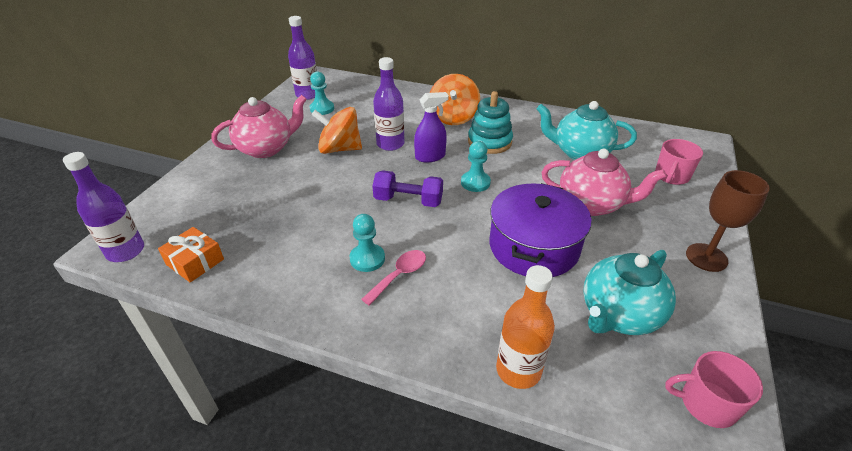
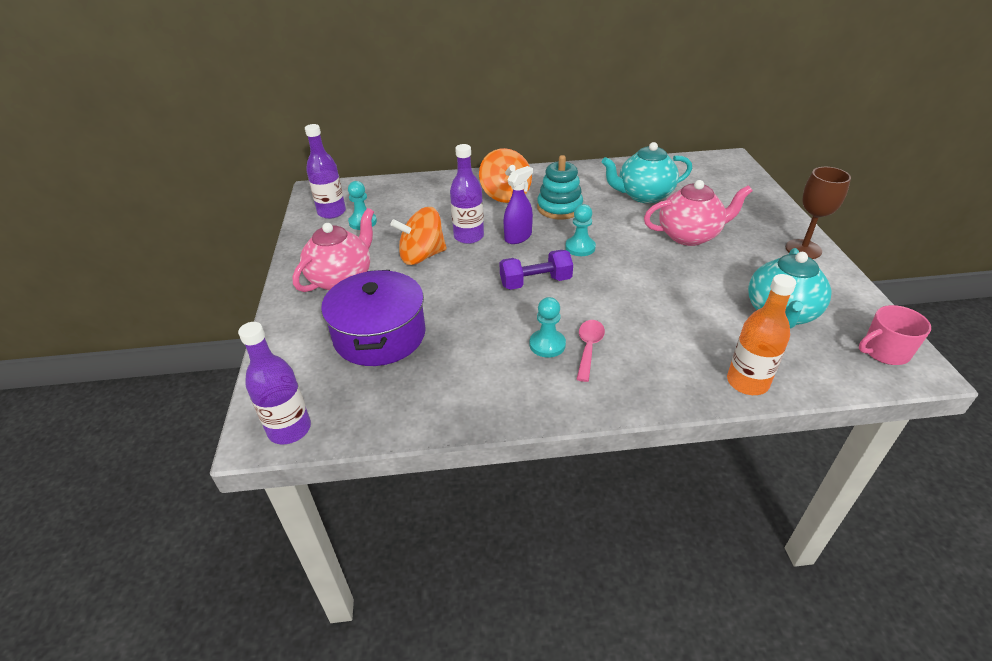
camera: 25 degrees left, 0 degrees up
(195, 262) = (380, 410): orange gift -> none
(534, 246) = (675, 285): purple pot -> purple pot (379, 335)
(671, 176) = (729, 194): pink mug -> none

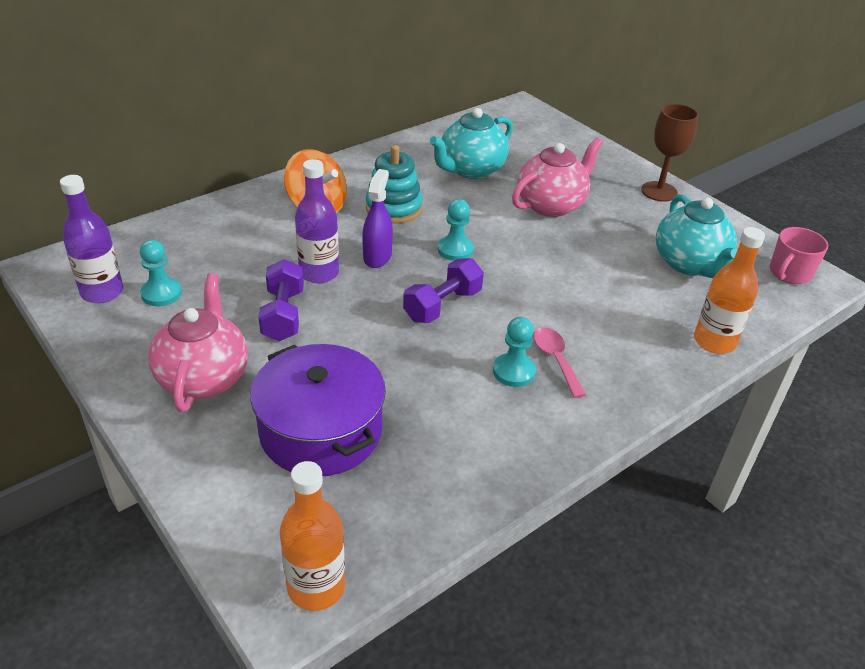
camera: 35 degrees left, 0 degrees up
(289, 429) = (316, 587): purple bottle -> orange bottle
(422, 256) = (283, 315): orange spinning top -> purple dumbbell

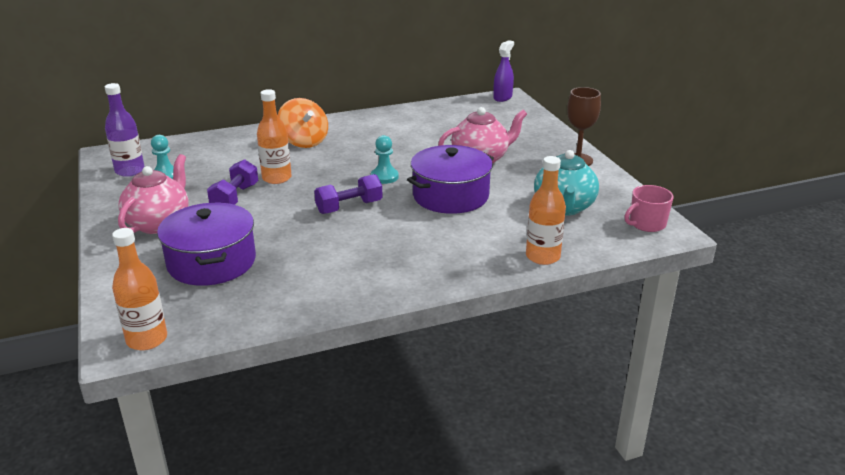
camera: 20 degrees right, 10 degrees down
(319, 273) = (277, 178): purple bottle -> orange bottle
(377, 257) = (324, 174): purple spray bottle -> purple spray bottle (502, 97)
(394, 208) = (359, 148): turquoise stacking toy -> none
(471, 170) = (435, 131): turquoise teapot -> none
(513, 371) = (370, 251): turquoise pawn -> none
(553, 267) = (450, 196): none -> purple pot
(555, 360) = (407, 249): pink spoon -> none

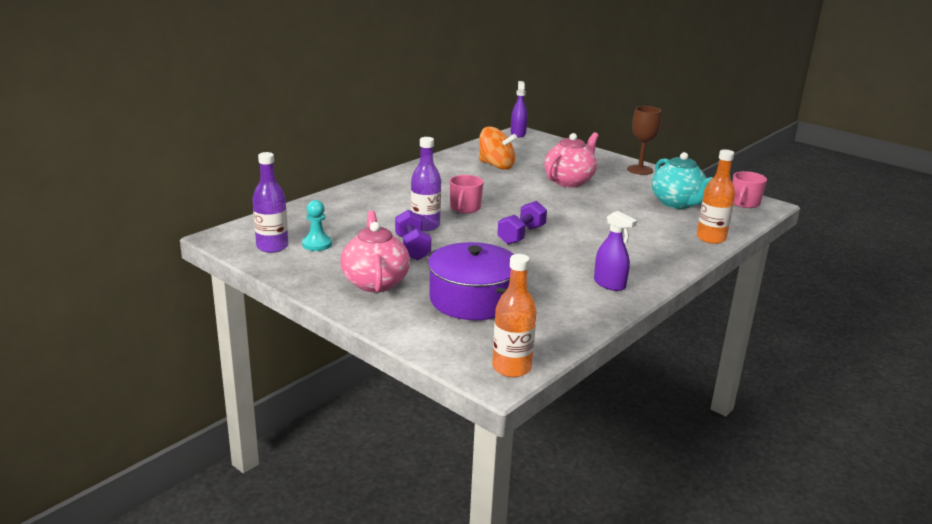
camera: 30 degrees left, 5 degrees down
(277, 178) = (425, 226): orange bottle -> purple bottle
(304, 141) = (403, 193): orange spinning top -> orange spinning top (496, 165)
(337, 167) = (465, 208): none -> pink mug
(358, 280) = (609, 284): none -> purple spray bottle
(384, 177) = (515, 208): turquoise pawn -> none
(450, 196) = (586, 211): purple pot -> none

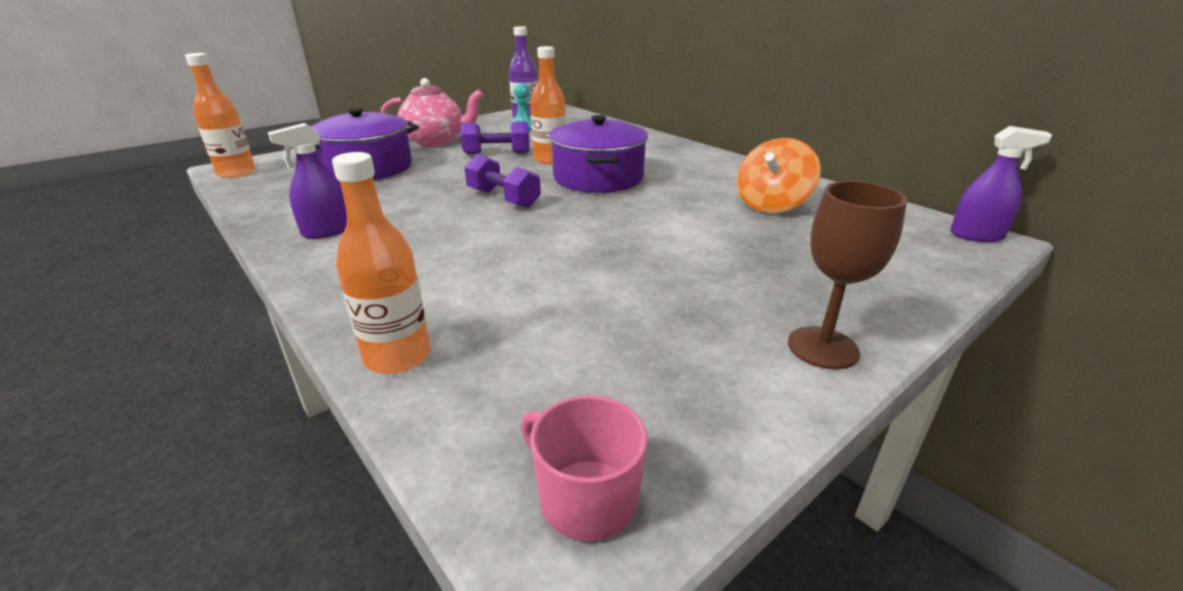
camera: 100 degrees right, 5 degrees up
(425, 226) = (550, 159): purple bottle -> orange bottle
(465, 208) = (598, 178): pink mug -> purple pot
(569, 181) = (714, 252): pink teapot -> none
(677, 203) = (597, 356): turquoise teapot -> none

